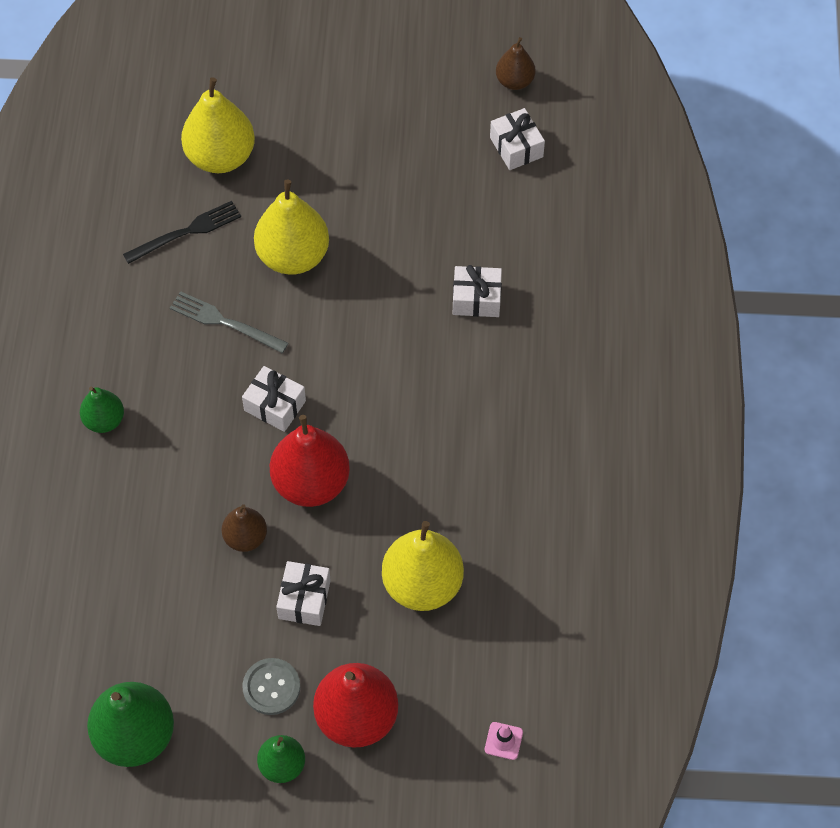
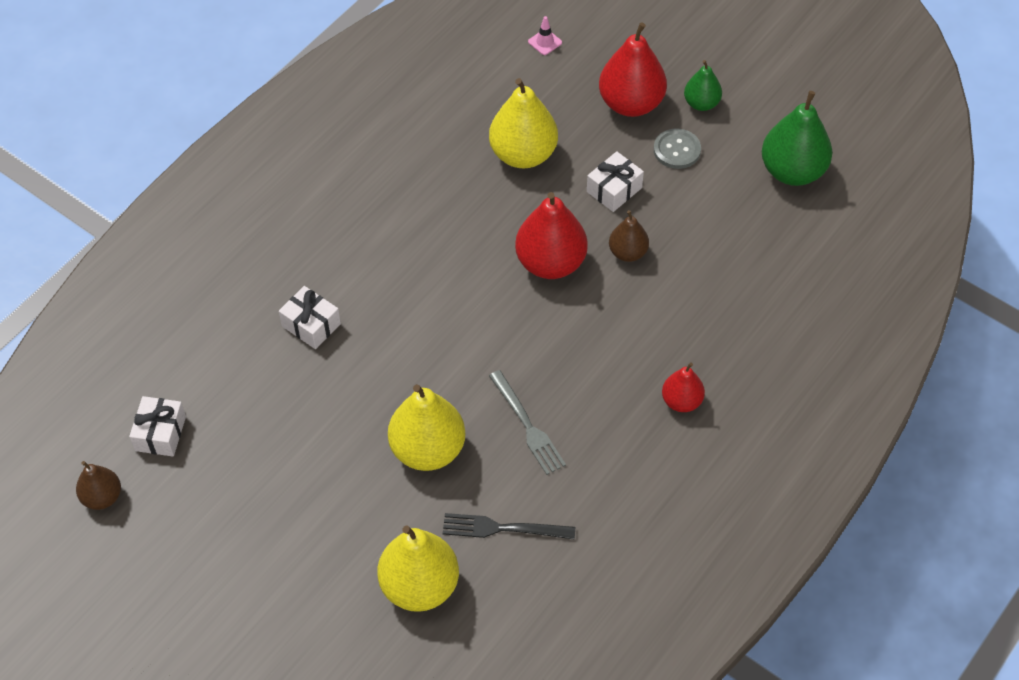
camera: 145 degrees left, 5 degrees down
(104, 420) = (681, 401): green pear -> red pear
(275, 406) = (536, 334): white gift -> none

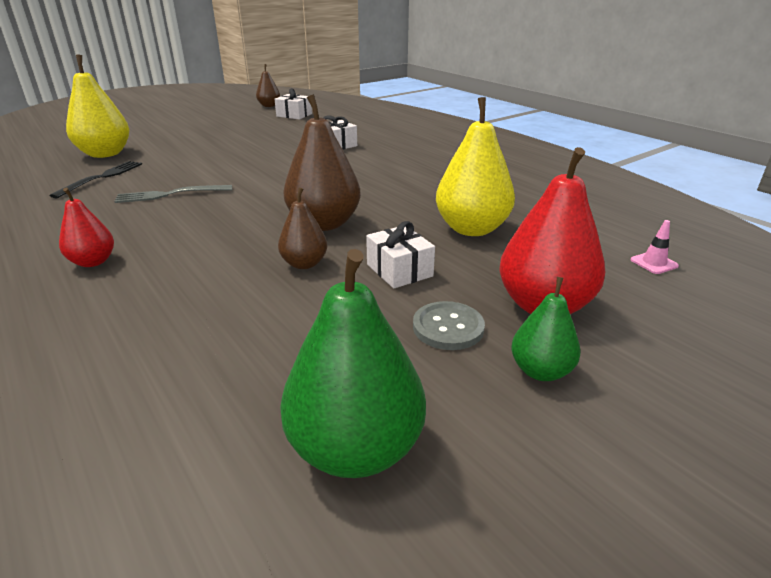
camera: 105 degrees right, 25 degrees down
(428, 449) = (197, 164): yellow pear -> none
(550, 263) = (324, 224): red pear -> brown pear

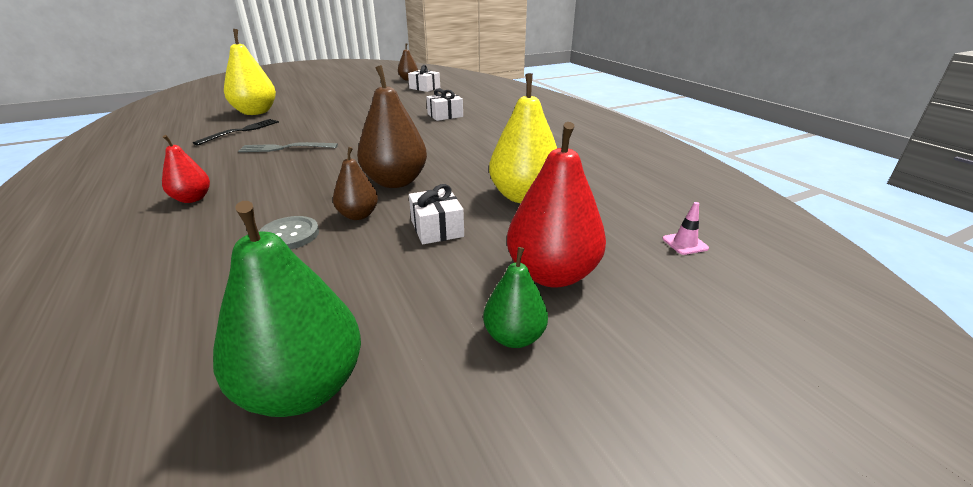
camera: 10 degrees right, 0 degrees up
(448, 327) = (450, 285): grey button -> grey button (289, 235)

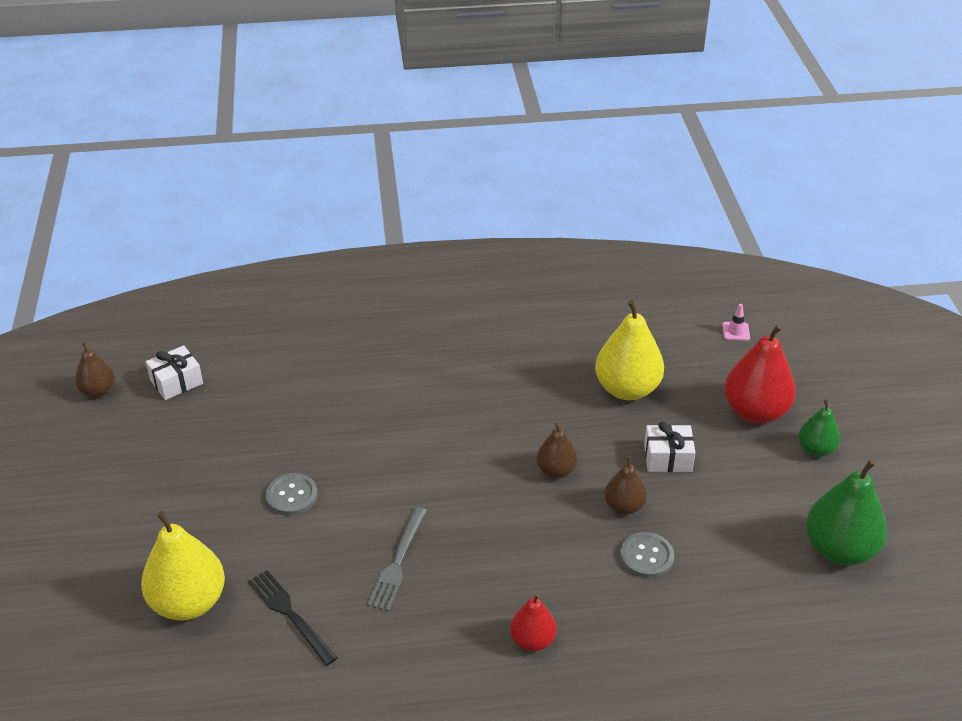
camera: 70 degrees left, 10 degrees up
(343, 118) = (292, 496): none -> grey button
(395, 182) = (556, 470): brown pear -> brown pear, size x0.56
(445, 115) = (345, 389): white gift -> none

